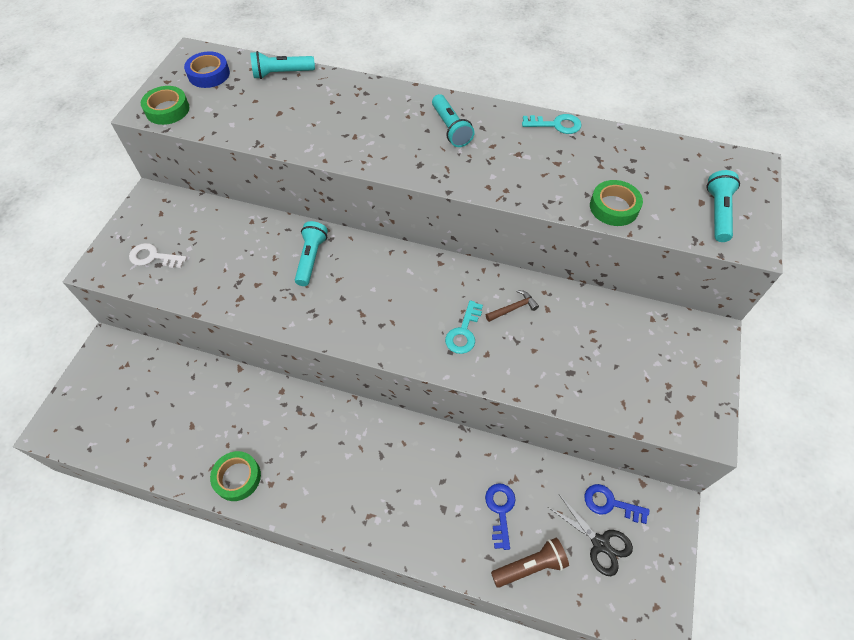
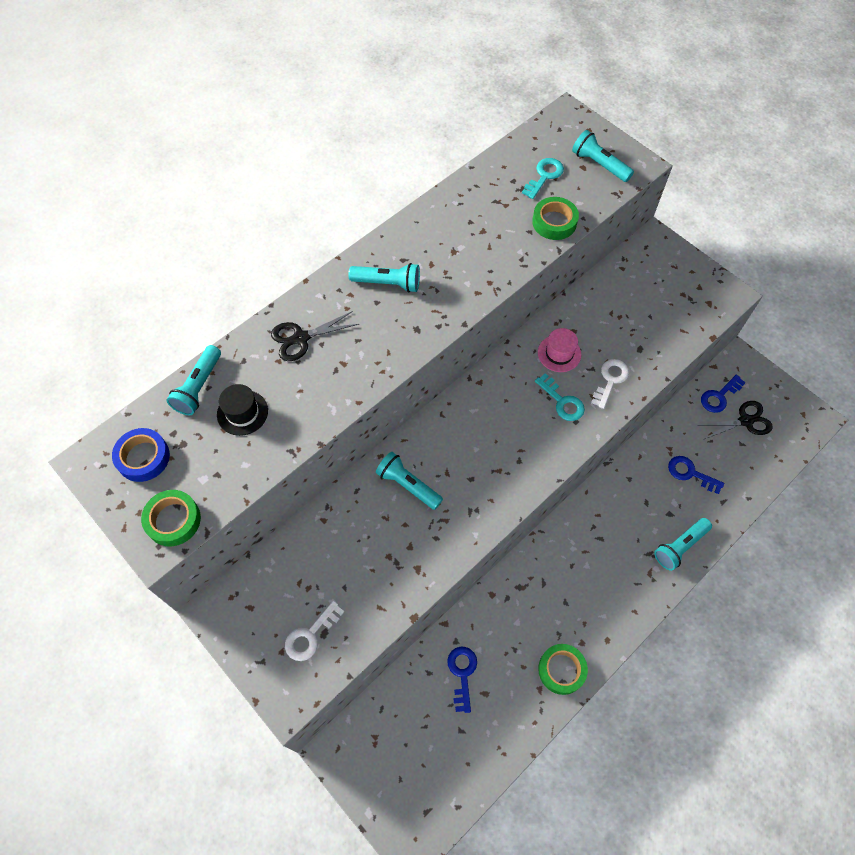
camera: 60 degrees left, 5 degrees up
(202, 401) = (462, 673): none -> blue key
(274, 103) = (242, 412): none -> black hat
(360, 104) = (301, 338): none -> black scissors
(413, 533) = (680, 547): none -> turquoise flashlight
(513, 308) = (559, 353): brown hammer -> pink hat
(515, 361) = (610, 380): none -> white key
(530, 566) = (741, 477): brown flashlight -> none
(556, 125) = (438, 207): turquoise key -> turquoise key (544, 176)

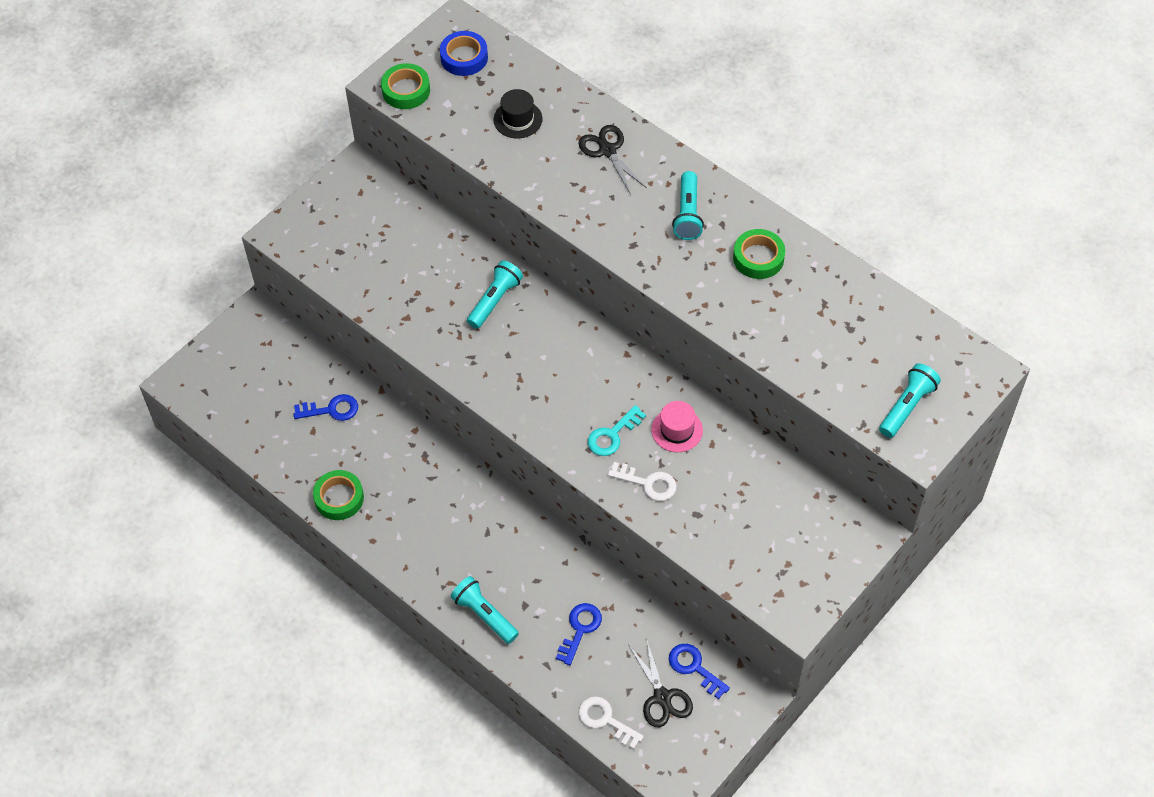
camera: 85 degrees right, 5 degrees down
(199, 387) = (541, 82): turquoise flashlight -> none
(310, 635) = (337, 241): white key -> white key (605, 720)
(544, 176) = (874, 349): turquoise key -> none
(554, 222) = (803, 362): green tape -> green tape (758, 258)

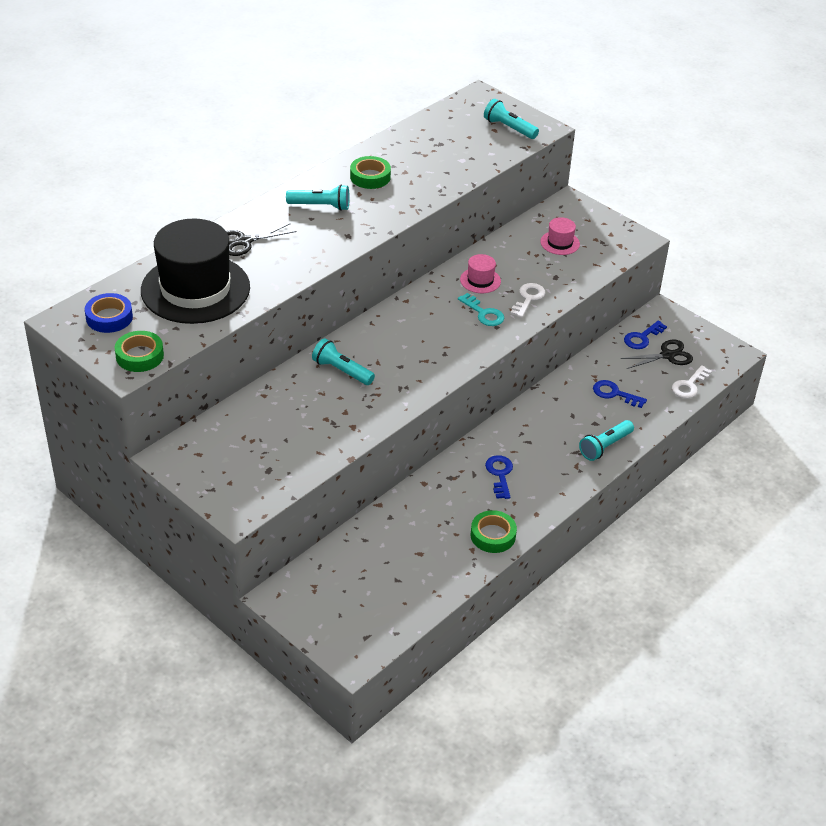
camera: 90 degrees left, 15 degrees down
(331, 409) = (397, 539): blue key -> blue key (500, 474)
(518, 119) = (195, 289): black hat -> black hat, size x2.40
(771, 520) = (560, 243): none -> pink hat

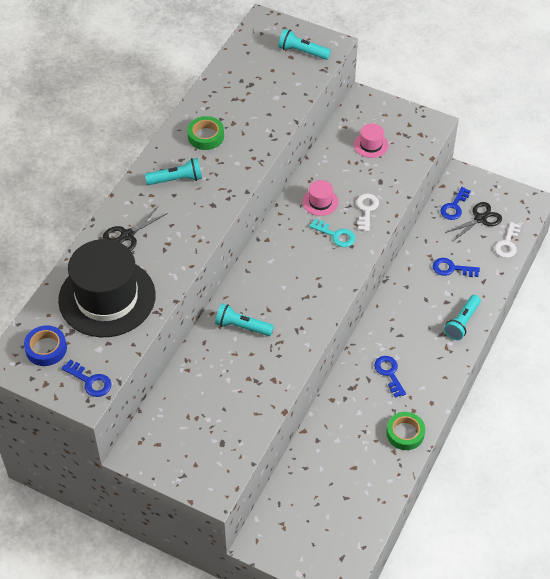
camera: 15 degrees left, 10 degrees up
(140, 356) = (90, 381): green tape -> blue key

